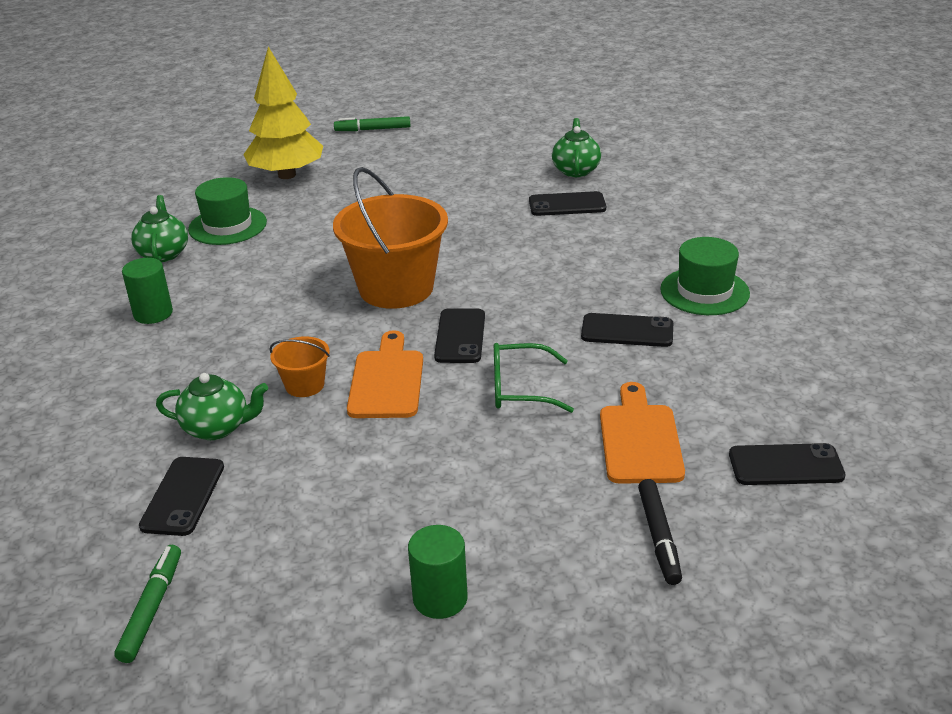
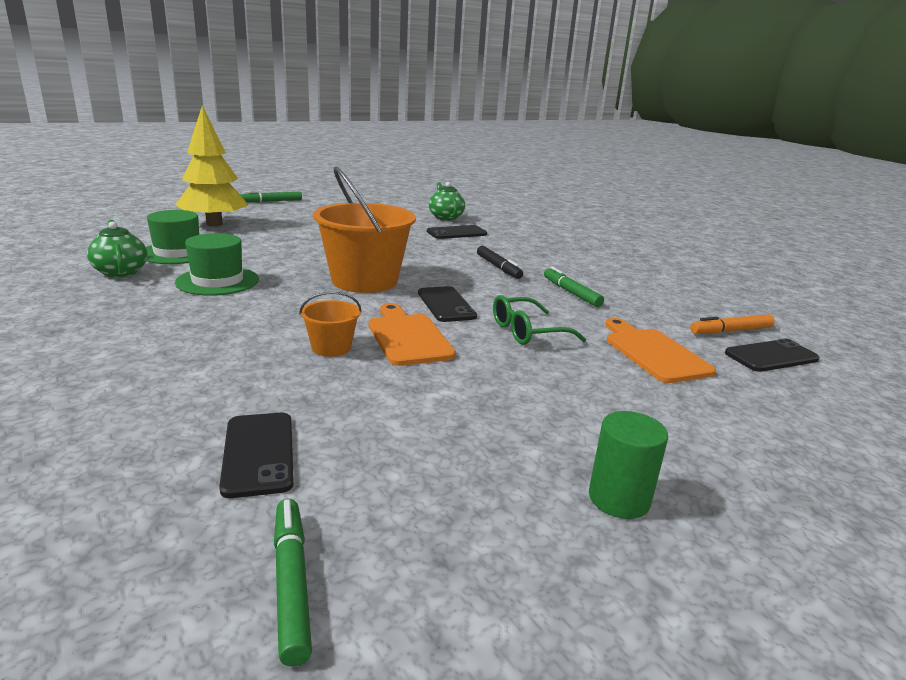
camera: 25 degrees left, 10 degrees down
(153, 313) = (132, 311): green cylinder -> none
(217, 428) = (261, 389): green teapot -> none
(627, 331) = (571, 292): black phone -> green marker
(658, 537) = (744, 415): black marker -> black marker (498, 267)
(704, 291) = (599, 269): green hat -> green hat (217, 281)
(777, 419) = (731, 331): none -> orange marker

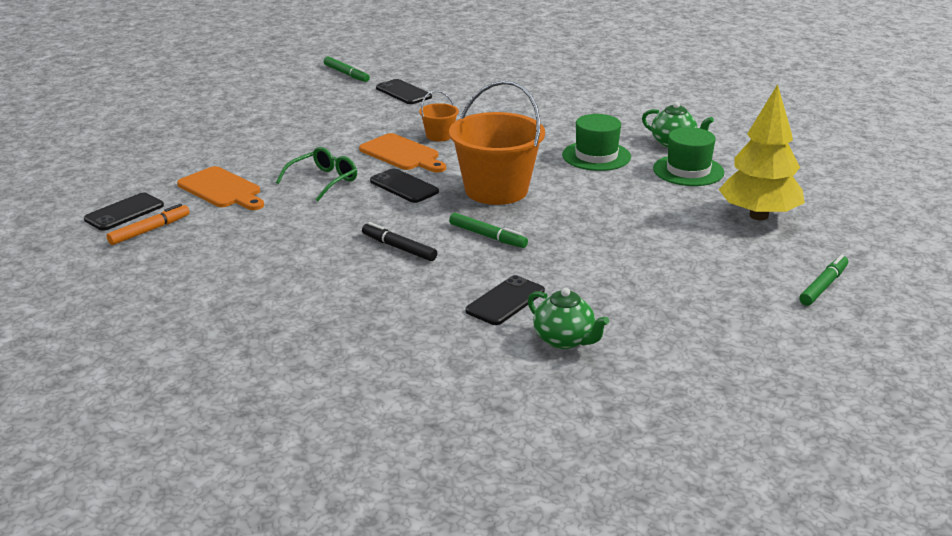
camera: 155 degrees right, 5 degrees up
(571, 292) = (305, 234): green marker -> green marker (487, 236)
(619, 499) = (239, 114): green cylinder -> none

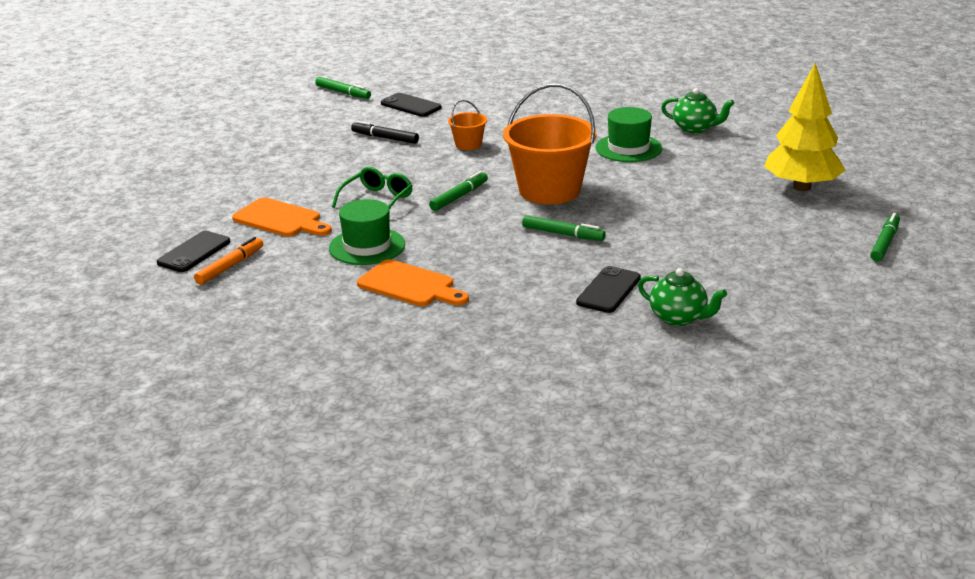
camera: 10 degrees left, 0 degrees up
(399, 248) = (484, 254): black marker -> black marker (385, 138)
(402, 154) = (441, 166): orange cutting board -> orange cutting board (410, 285)
(404, 186) = (459, 197): black phone -> green marker
(688, 171) = (720, 153): green hat -> green hat (367, 246)

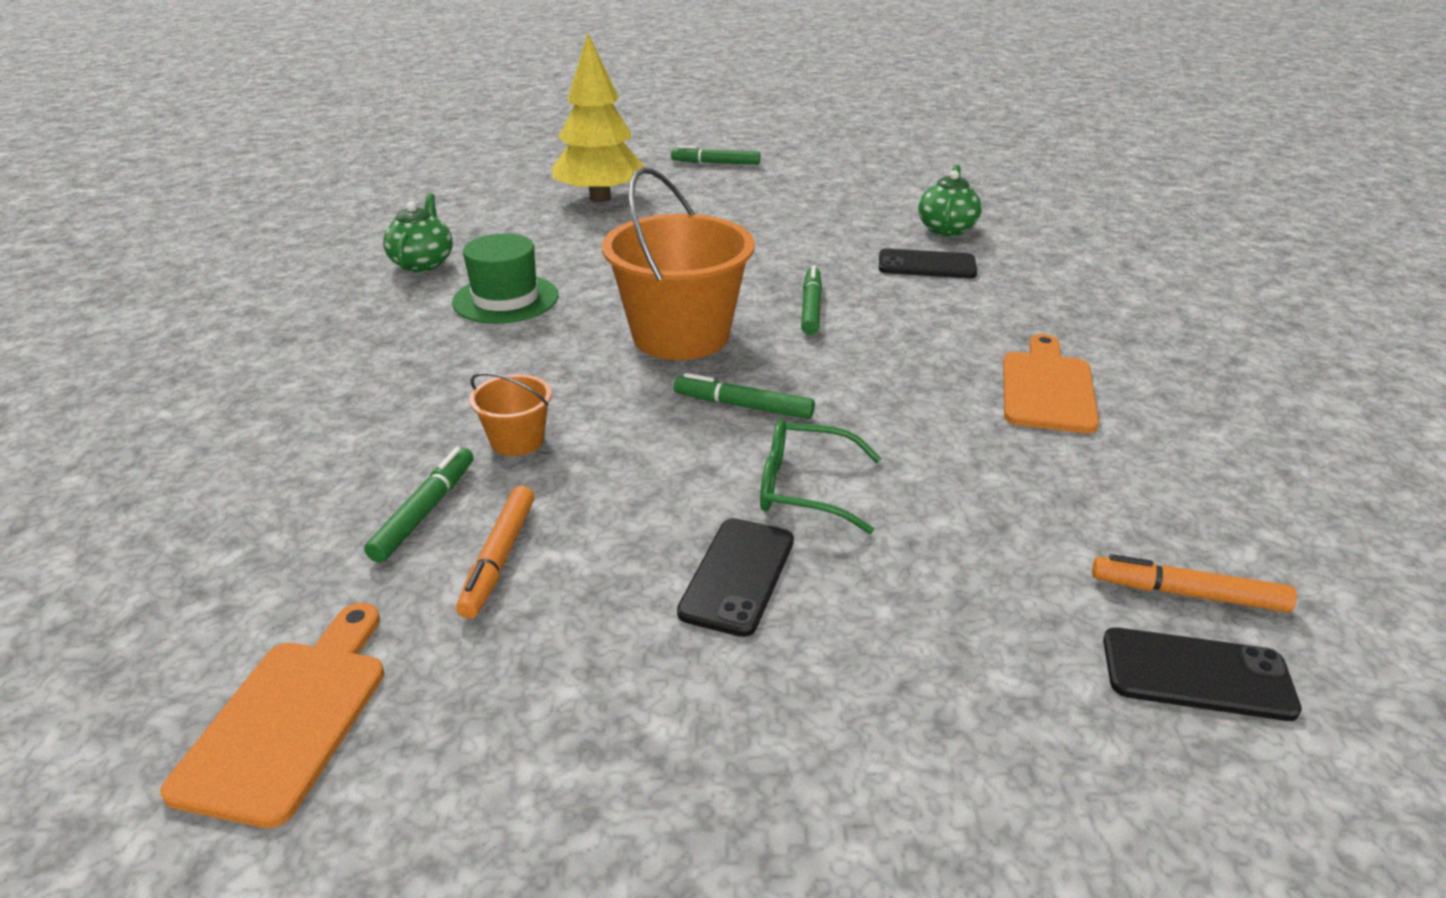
camera: 110 degrees left, 5 degrees up
(280, 219) = (964, 591): orange cutting board -> orange cutting board (289, 718)
(343, 93) = (155, 739): green marker -> green marker (425, 511)
(367, 246) = (976, 454): green hat -> none
(385, 138) = (499, 558): black marker -> orange marker
(411, 106) = (289, 569): black phone -> black phone (738, 576)

